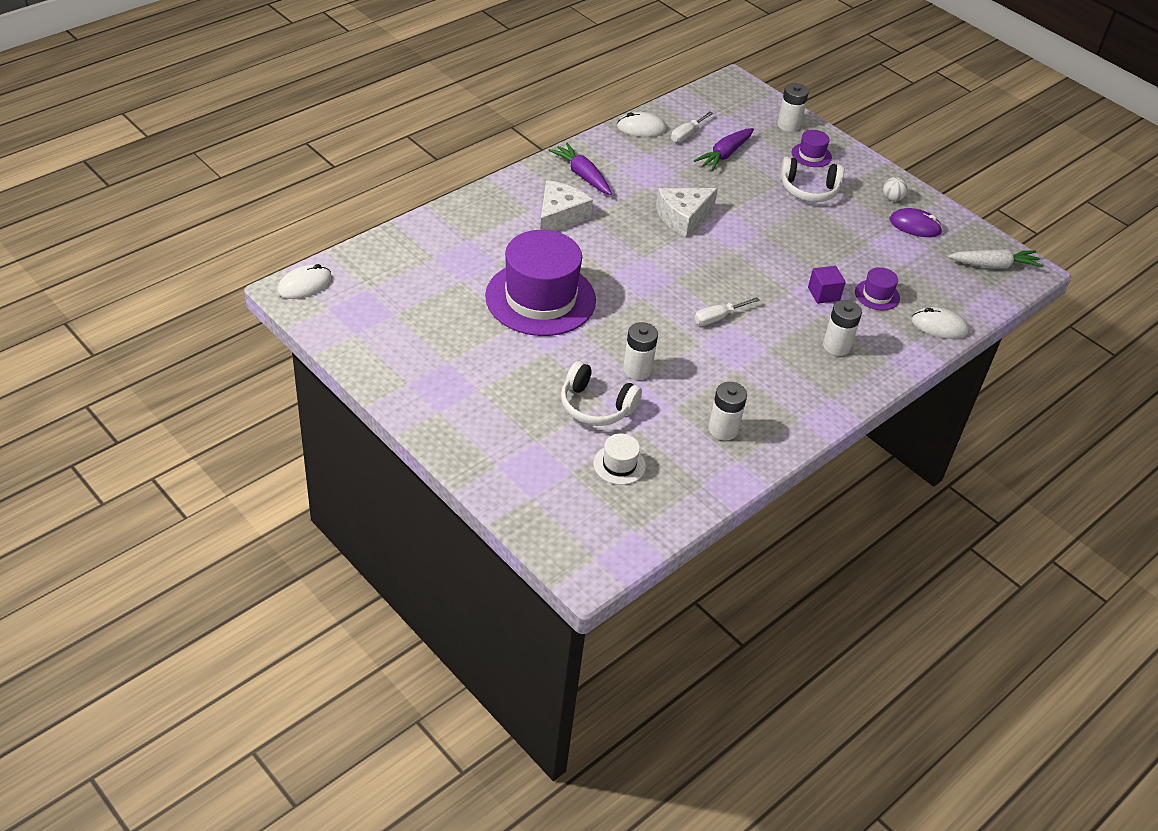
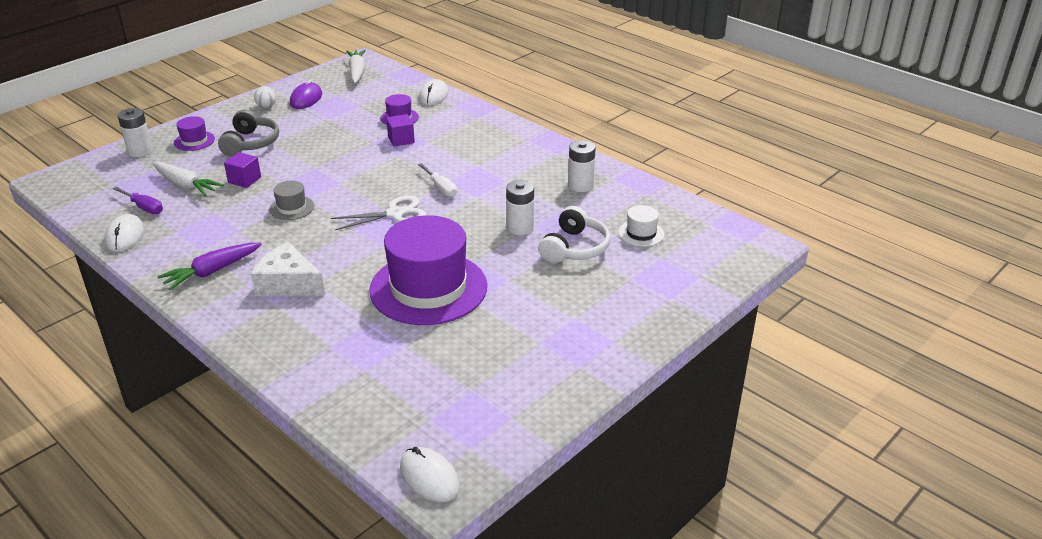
camera: 90 degrees left, 10 degrees down
(669, 283) = (395, 214): none -> white scissors
(683, 217) = (291, 208): white cheese -> grey hat
(687, 134) = (144, 207): white screwdriver -> purple screwdriver
(724, 155) = (186, 186): purple carrot -> white carrot
(735, 188) = (244, 180): none -> purple cube
(808, 190) = (250, 143): white headphones -> grey headphones
(836, 346) = (466, 136): white battery -> none

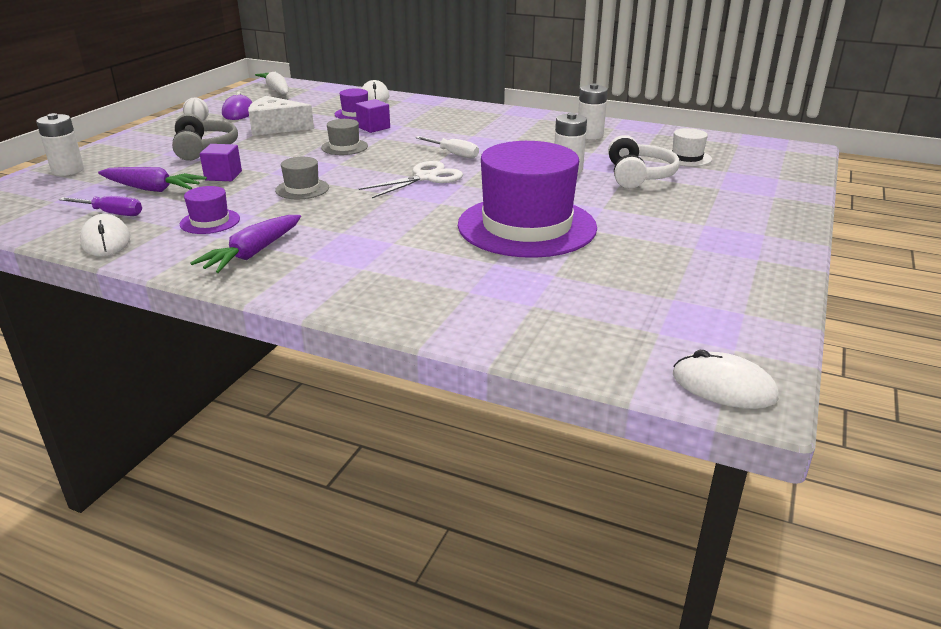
camera: 20 degrees left, 5 degrees down
(186, 186) = (153, 189): white carrot -> purple carrot
(194, 141) = (132, 155): purple hat -> purple hat (210, 221)
(288, 283) = (360, 248): white cheese -> white cheese (276, 127)
(359, 162) = (344, 147): none -> grey hat

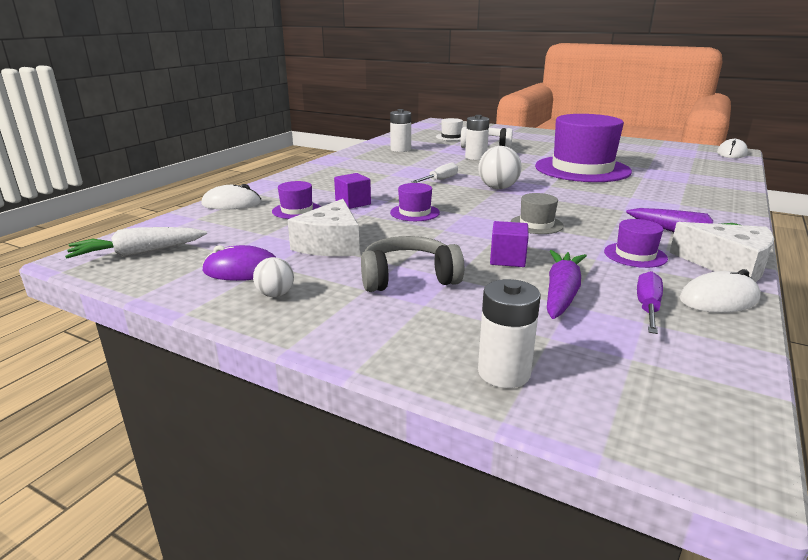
camera: 85 degrees left, 5 degrees down
(166, 258) = (728, 265): none -> white cheese
(344, 147) = (414, 212): grey hat -> purple hat
(425, 178) = (498, 188): white scissors -> white ball

